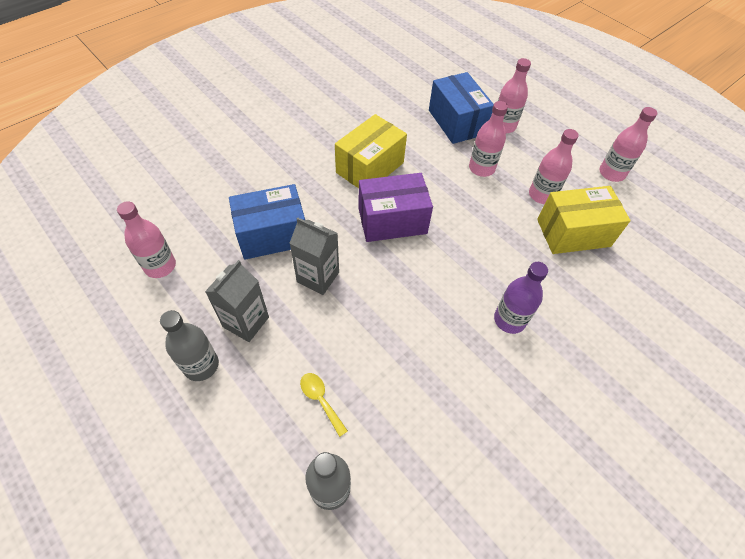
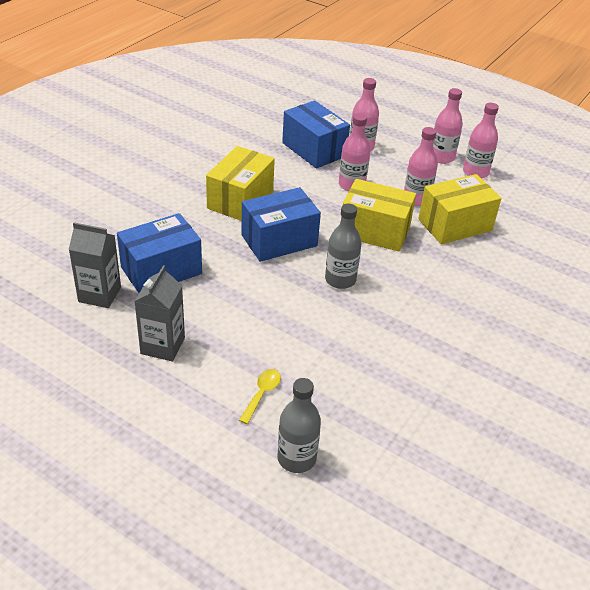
camera: 15 degrees left, 15 degrees down
(160, 266) = (52, 314): pink bottle -> pink bottle (441, 157)
(201, 365) = (131, 388): grey bottle -> grey bottle (340, 280)
(318, 277) = (222, 298): grey carton -> grey carton (99, 294)
(321, 400) = (262, 394): yellow spoon -> yellow spoon turned 75 degrees clockwise
(392, 221) = (279, 240): purple box -> blue box
(489, 226) = (374, 231): none -> yellow box
(509, 320) = (418, 302): purple bottle -> none

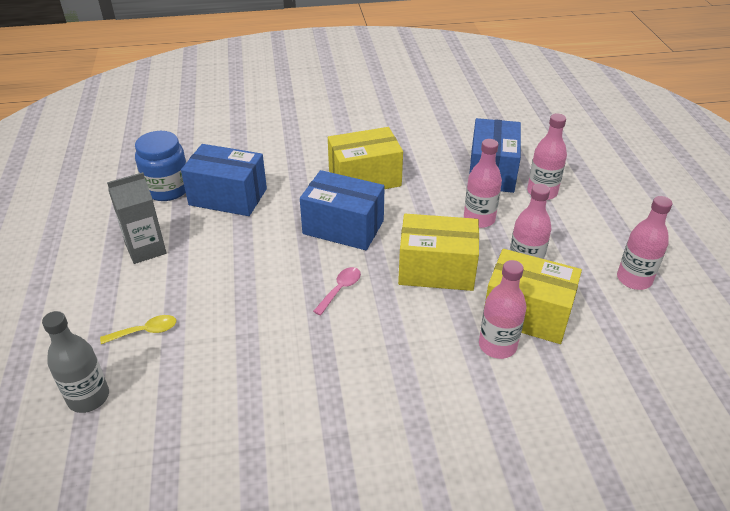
camera: 50 degrees right, 0 degrees up
(99, 294) = (167, 189): grey carton -> blue jar
(340, 280) = (340, 289): grey bottle -> pink spoon
(374, 231) = (436, 269): yellow box -> yellow box turned 60 degrees counterclockwise
(441, 157) = (616, 245): pink bottle -> pink bottle (497, 345)

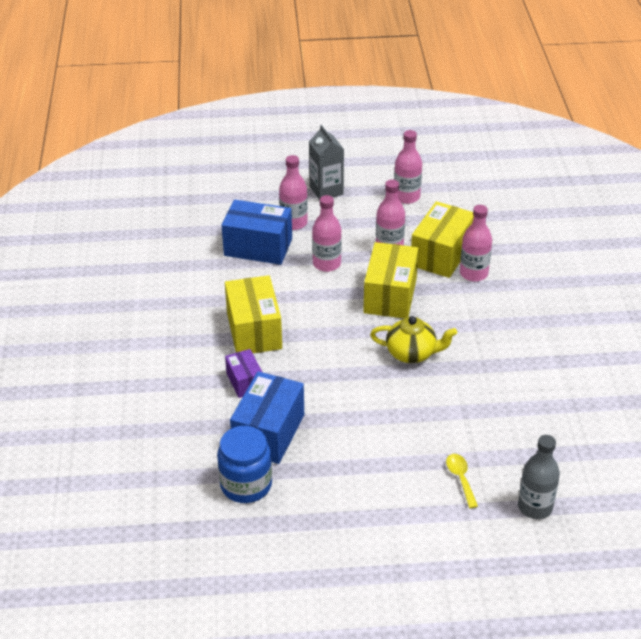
camera: 85 degrees left, 0 degrees up
(146, 249) = (347, 492): grey carton -> grey carton (326, 190)
(294, 178) = (245, 382): none -> purple box
(340, 289) = (412, 353): pink spoon -> yellow teapot
(343, 227) = (328, 348): blue box -> none

